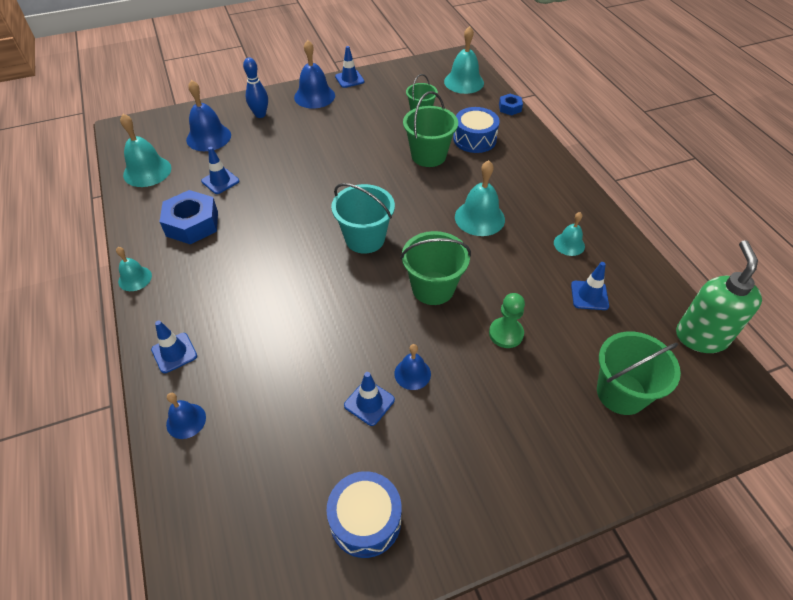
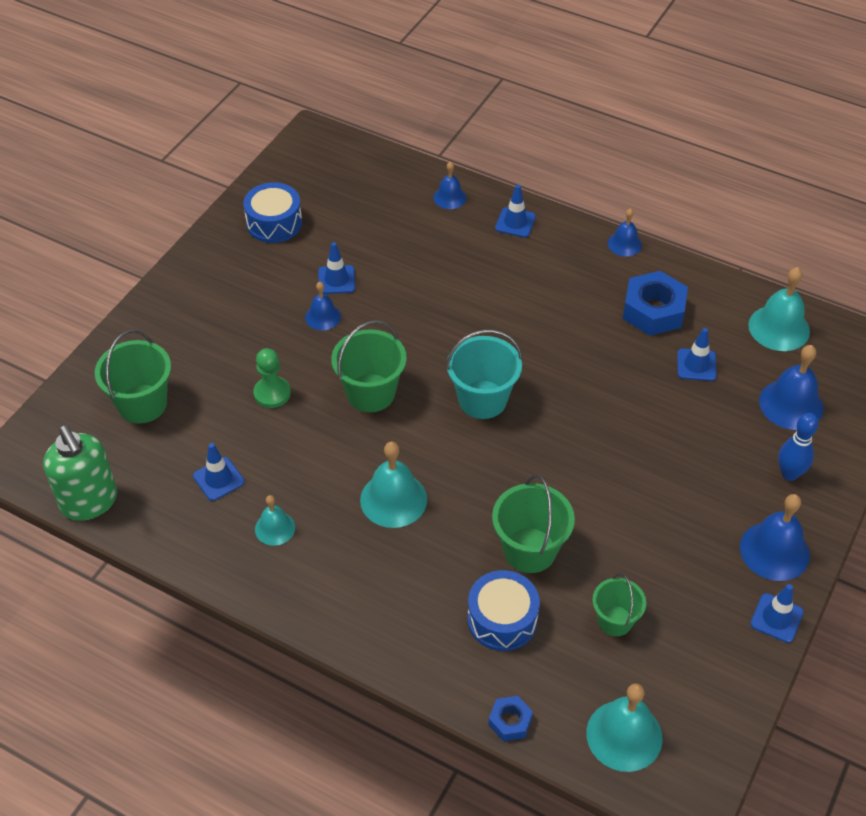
camera: 140 degrees right, 0 degrees up
(135, 278) = (624, 244): turquoise bell -> blue bell

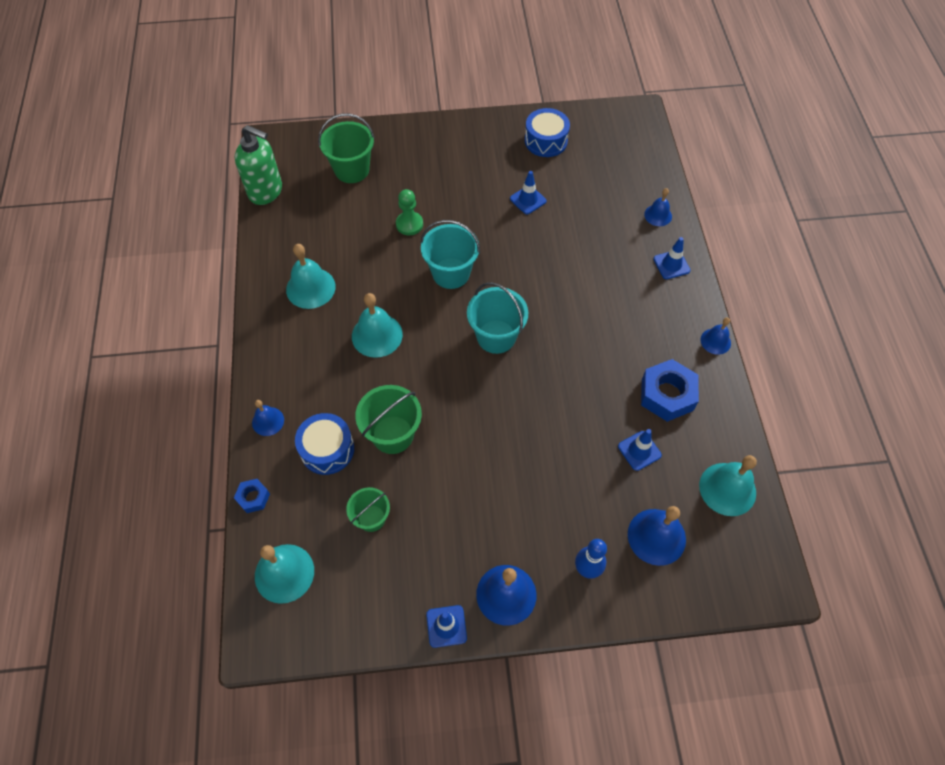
camera: 55 degrees right, 10 degrees up
(89, 502) = (266, 191): green soap dispenser -> green soap dispenser turned 90 degrees counterclockwise
(218, 479) = (326, 239): blue traffic cone -> none
(275, 528) = (310, 288): turquoise bell -> turquoise bell, size x1.69
(323, 317) = (491, 212): blue bell -> blue bell (268, 421)
(370, 393) = (451, 273): green bucket -> turquoise bucket

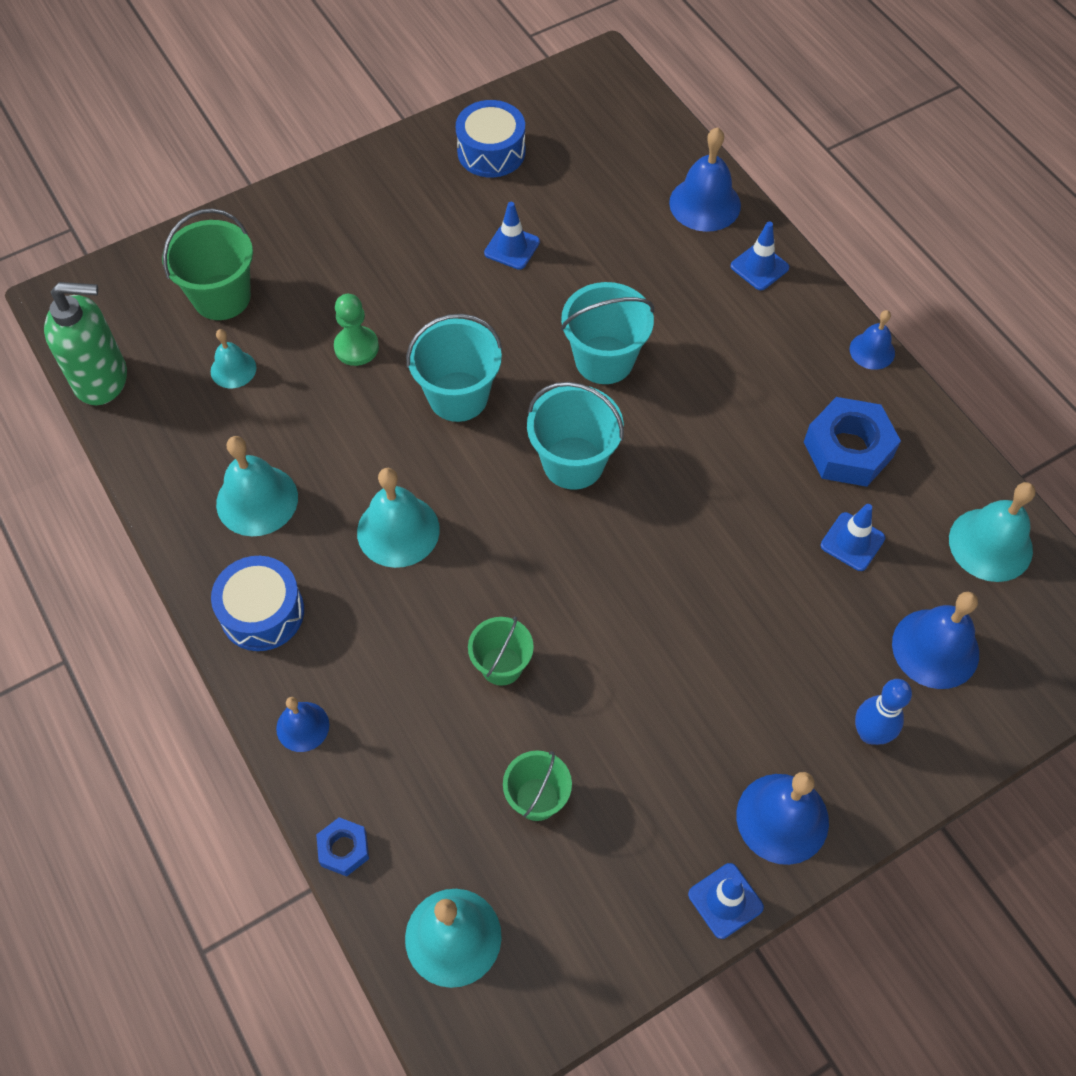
camera: 25 degrees left, 0 degrees up
(327, 449) = (416, 729): blue drum -> blue drum (262, 612)
(336, 211) = (233, 369): none -> turquoise bell
(393, 434) = (501, 665): green bucket -> green bucket, size x0.63
(546, 284) = (604, 360): none -> turquoise bucket
(658, 215) = (705, 204): blue bell -> blue bell, size x1.69

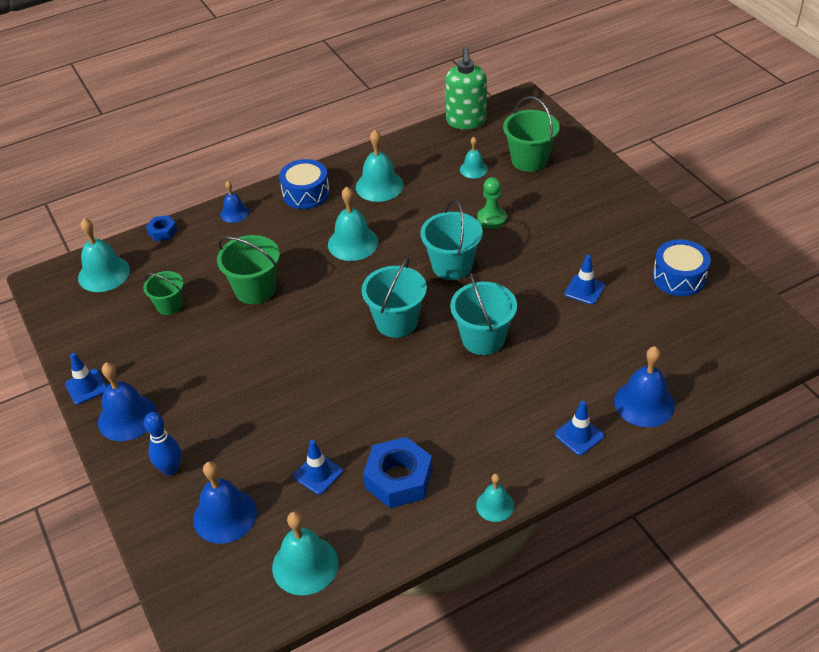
camera: 95 degrees right, 15 degrees down
(501, 665) = (255, 289): green bucket -> green bucket, size x1.58
(872, 351) = (495, 505): blue bell -> turquoise bell

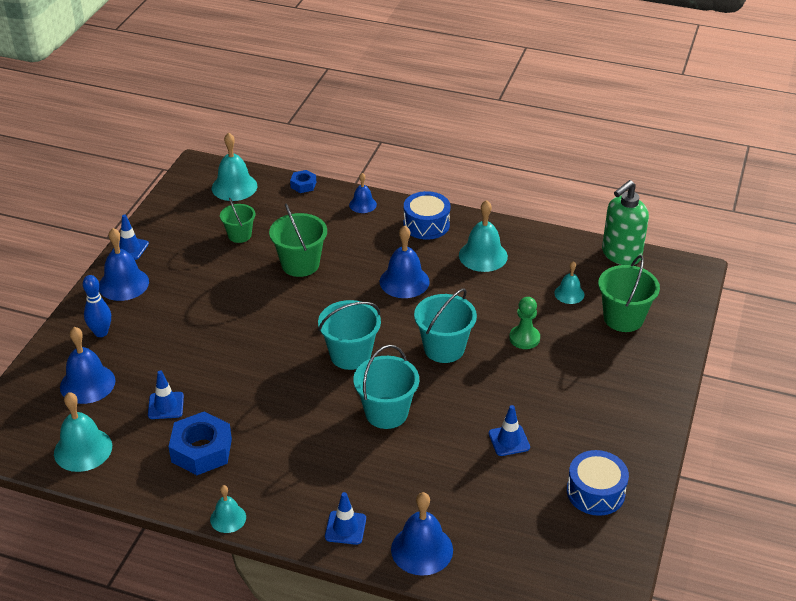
camera: 45 degrees right, 5 degrees down
(353, 243) = (404, 281): turquoise bell -> blue bell

